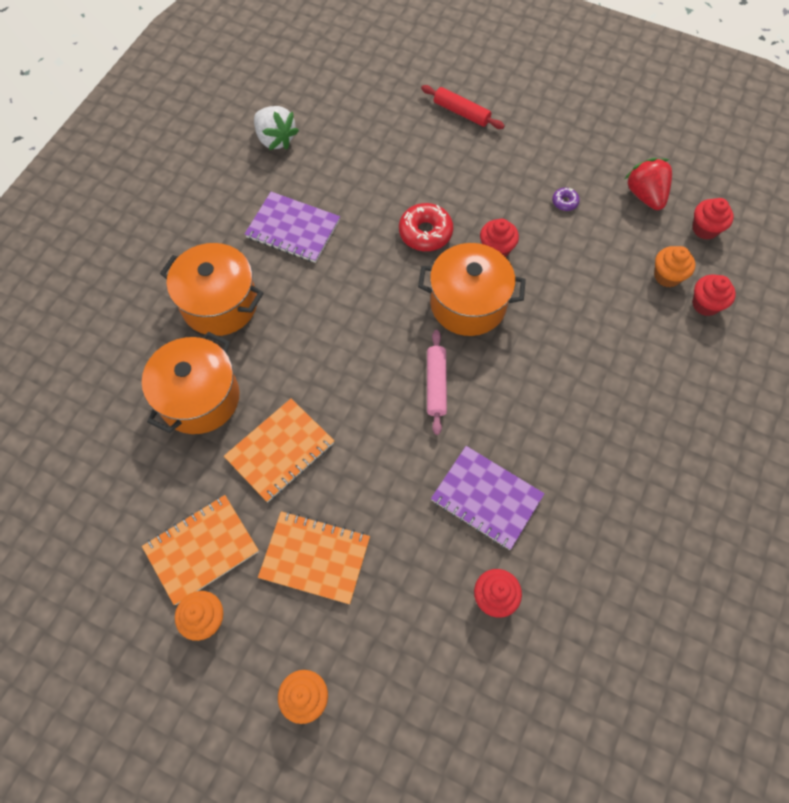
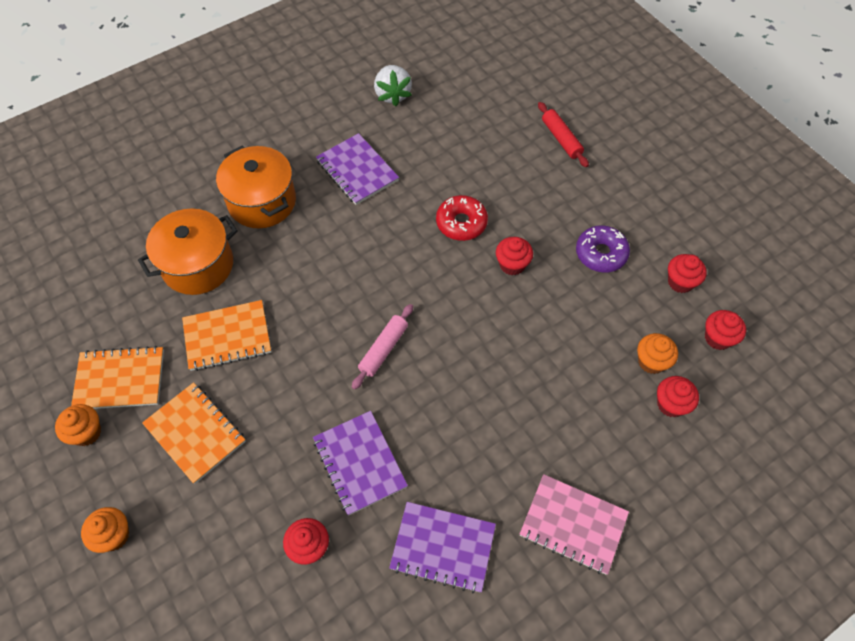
camera: 30 degrees right, 5 degrees down
(468, 304) = (456, 297): orange pot -> none
(565, 202) = (601, 253): purple donut -> purple donut, size x1.98
(607, 529) = (443, 547): none -> purple notebook
(645, 195) = (680, 282): red strawberry -> red cupcake
(697, 448) = (573, 525): none -> pink notebook

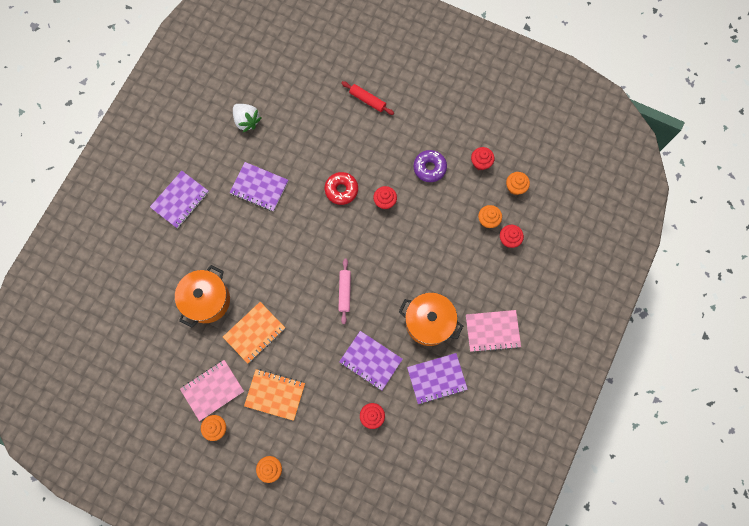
camera: 30 degrees left, 15 degrees up
(120, 379) = (212, 390): orange notebook -> pink notebook
(252, 139) = (180, 200): none -> purple notebook
(262, 202) = (216, 239): orange pot -> orange pot (429, 322)
(717, 338) = (515, 187): red cupcake -> orange cupcake

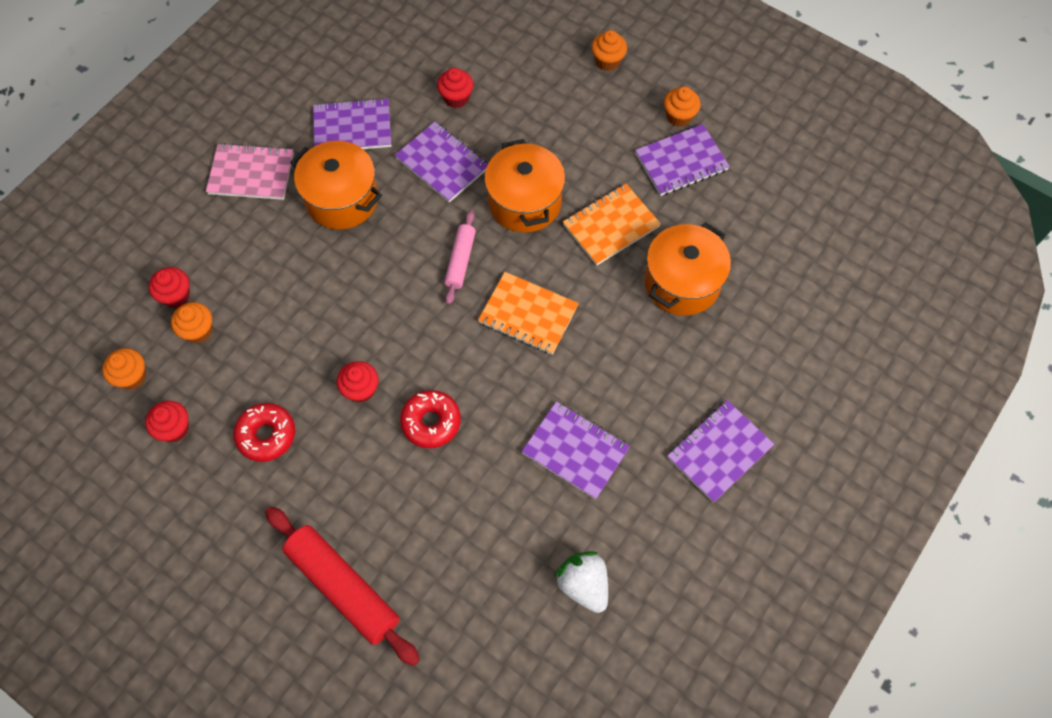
camera: 170 degrees left, 10 degrees down
(212, 390) = (681, 162): pink notebook -> purple notebook
(275, 394) = (590, 143): orange notebook -> orange notebook (528, 315)
(312, 340) = (524, 202): none -> orange pot
(367, 100) = (343, 587): red rolling pin -> red rolling pin, size x1.78
(429, 168) = (266, 435): purple donut -> red donut

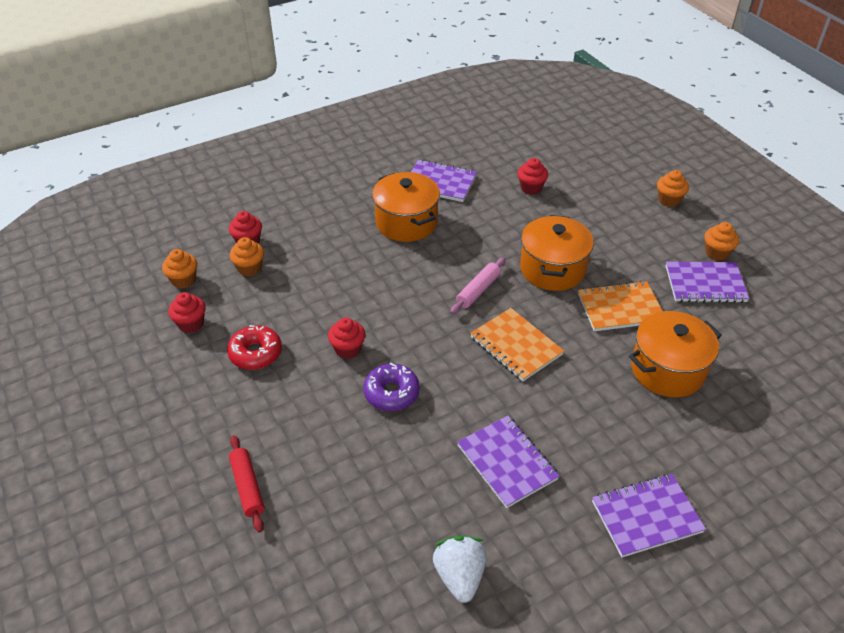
camera: 25 degrees right, 20 degrees down
(251, 173) = (349, 187): pink notebook -> none
(343, 587) = (247, 487): red rolling pin -> red rolling pin, size x0.56
(431, 422) = (391, 393): red donut -> purple donut
(442, 163) = (497, 224): purple notebook -> none

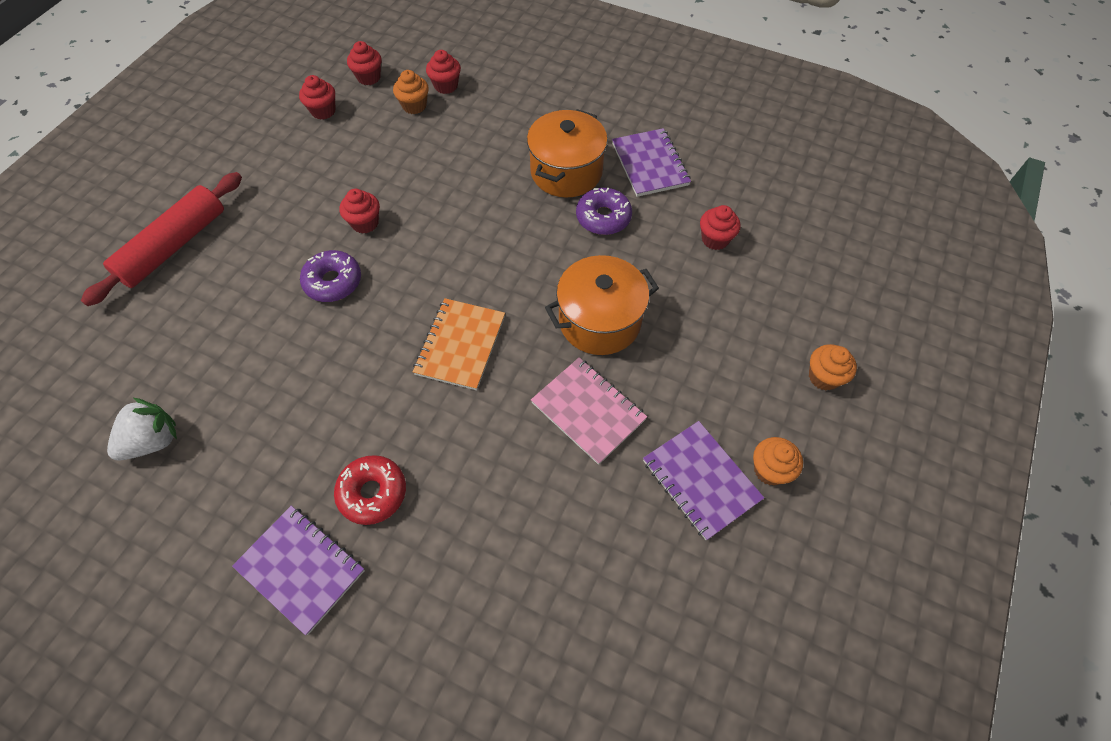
camera: 55 degrees right, 15 degrees up
(183, 280) = (369, 77): orange cupcake -> red cupcake
(247, 487) = (174, 246): red rolling pin -> red rolling pin, size x1.78
(255, 353) = (318, 168): red donut -> red donut (373, 493)
(466, 225) = (603, 217): none -> purple donut
(478, 290) = (515, 276): pink rolling pin -> none
(507, 462) = (303, 413): purple notebook -> none
(620, 308) = (588, 411): orange notebook -> pink notebook
(667, 370) = (525, 500): orange pot -> none

